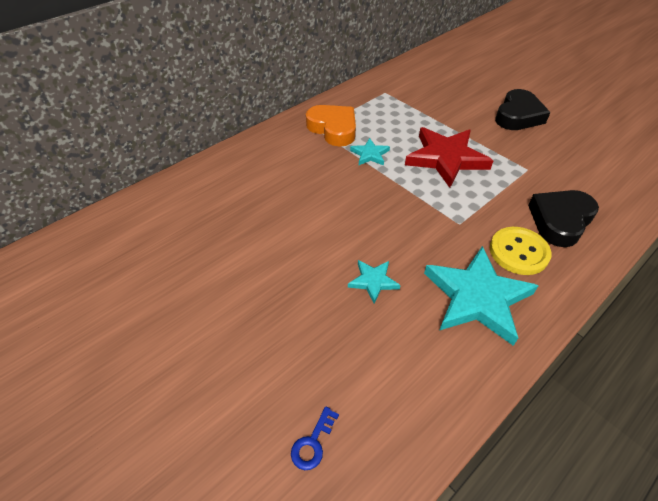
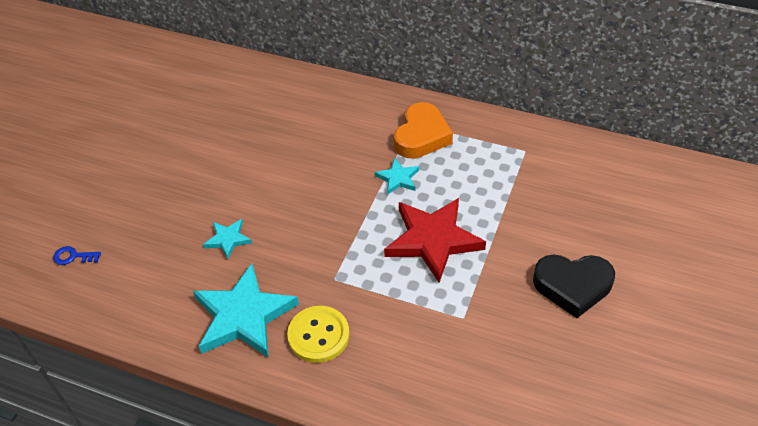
camera: 65 degrees right, 0 degrees up
(560, 220) = (387, 363): black heart -> none

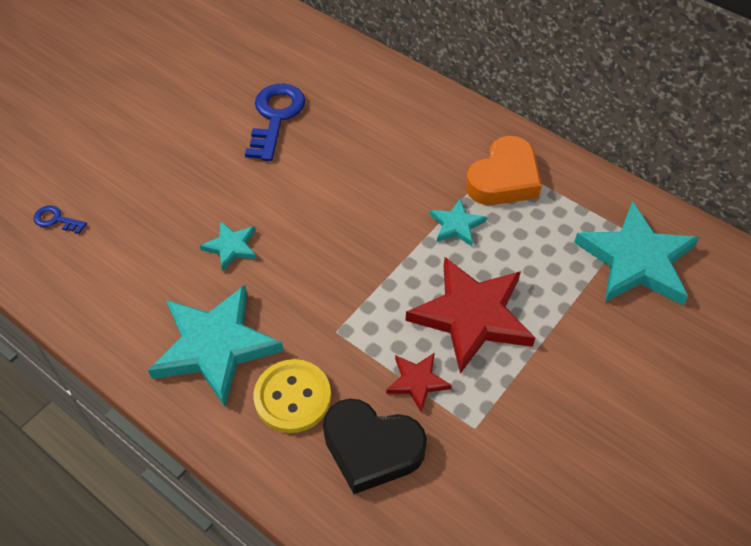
camera: 15 degrees right, 5 degrees up
(226, 133) = (276, 117): none -> blue key
(409, 297) = (417, 381): none -> red star
(538, 169) = (636, 260): none -> turquoise star
(572, 286) = (628, 428): black heart -> black heart (371, 448)

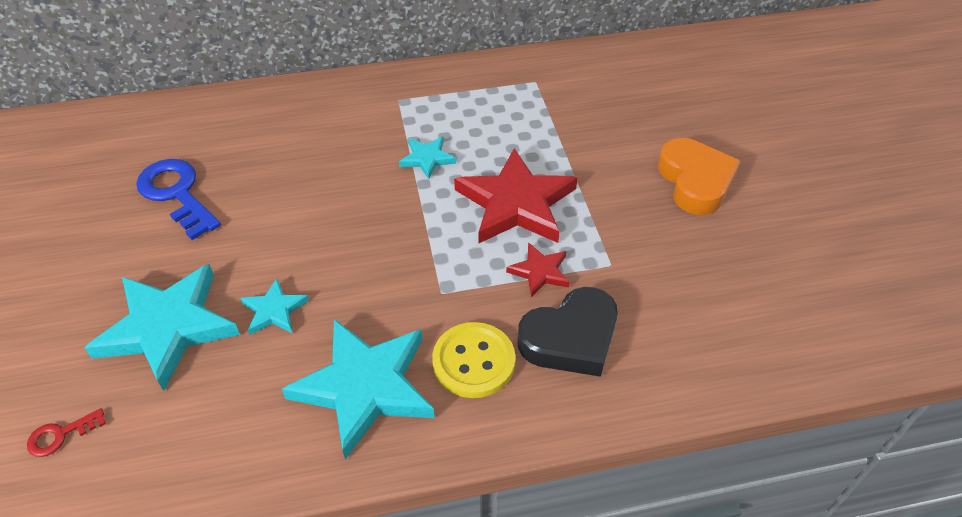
camera: 50 degrees left, 5 degrees down
(56, 220) = (61, 435): blue key -> red key
(504, 179) = (418, 108): orange heart -> orange heart (695, 181)
(636, 260) = (563, 93): turquoise star -> turquoise star (168, 327)

